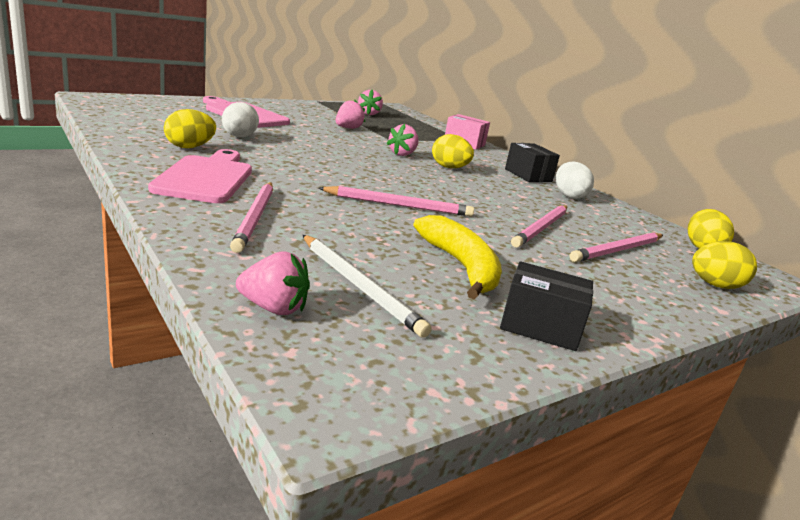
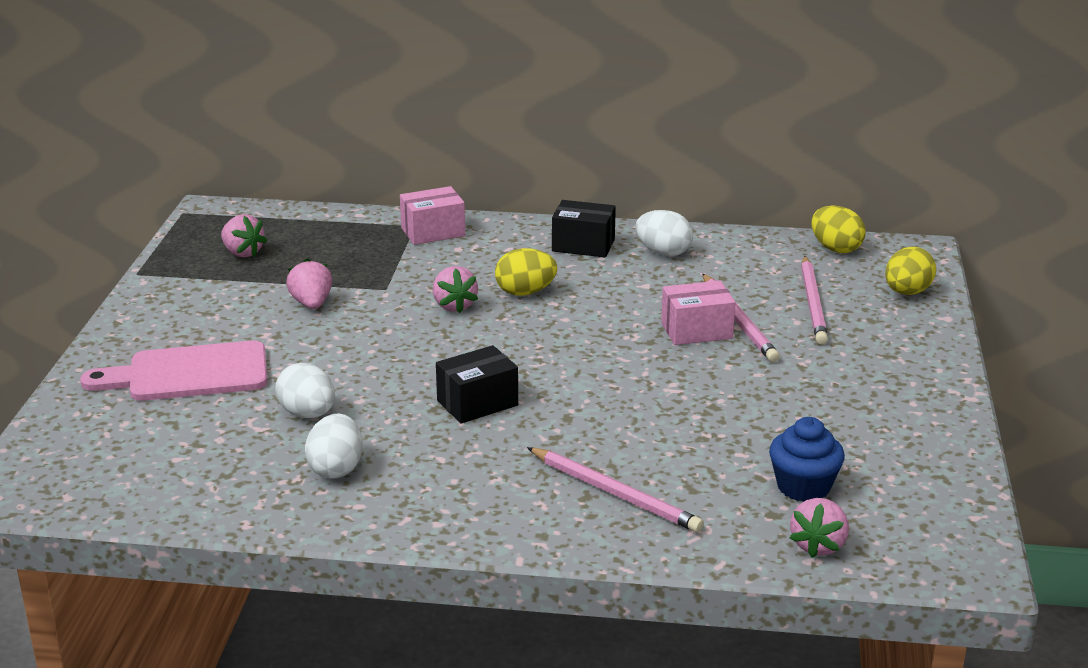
camera: 45 degrees left, 5 degrees up
(189, 147) = (336, 469): yellow egg -> white egg
(206, 178) = (468, 489): pink cutting board -> none
(273, 308) = (818, 545): pink strawberry -> pink strawberry turned 150 degrees clockwise
(359, 286) = (803, 487): white pencil -> blue cupcake
(399, 205) = (628, 385): pink pencil -> none
(461, 266) = (795, 413): yellow banana -> none
(502, 217) = (696, 331): none -> pink box
(540, 327) = (920, 426): black box -> black box (477, 403)

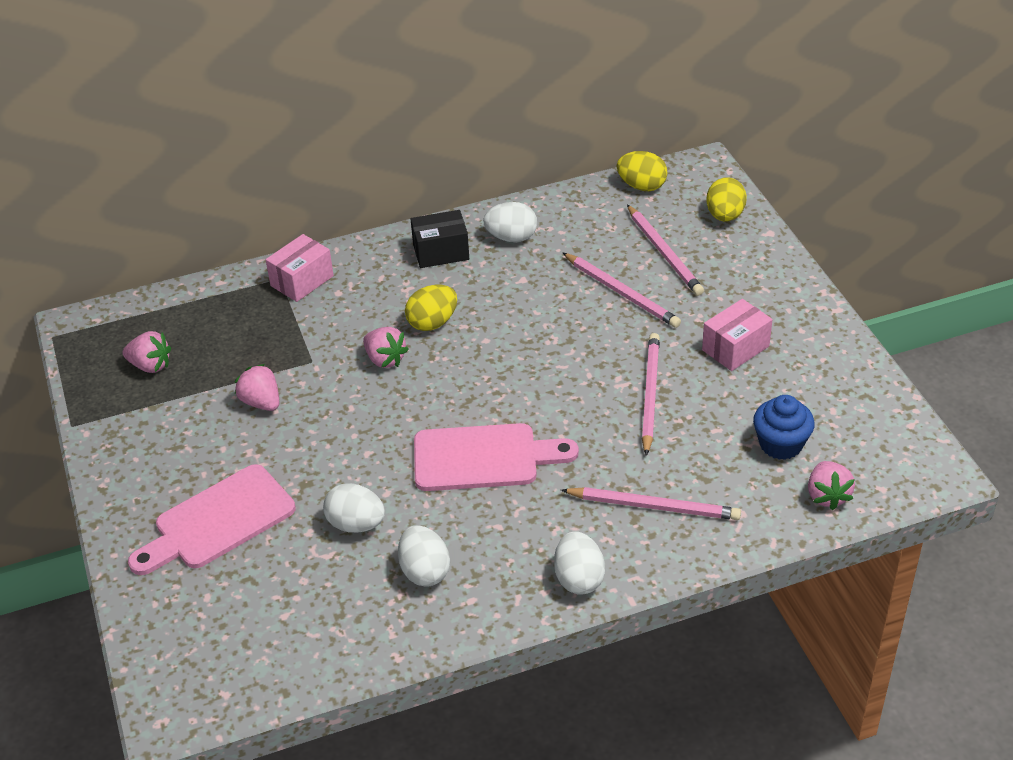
camera: 25 degrees left, 15 degrees up
(477, 403) = (484, 458): black box -> pink cutting board
(481, 524) = (579, 578): none -> white egg
(694, 405) = (650, 394): none -> pink pencil
(696, 331) = (597, 315): pink box -> pink box (735, 348)

